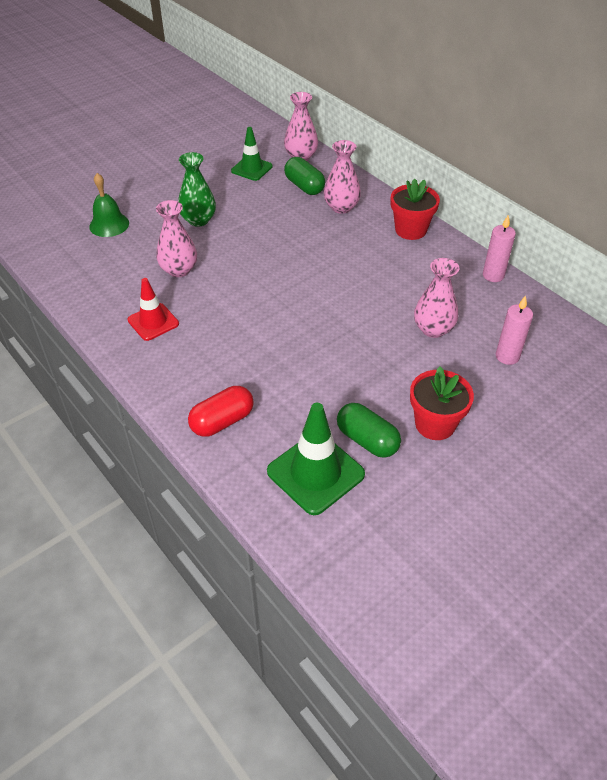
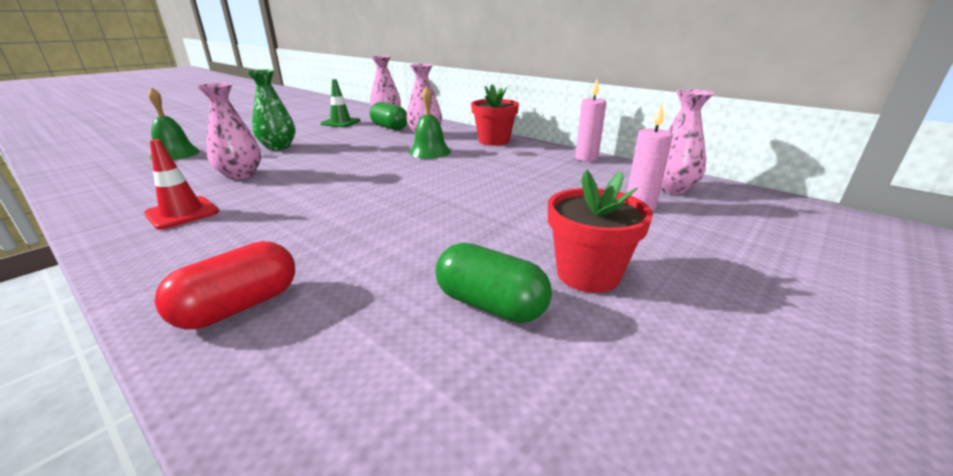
camera: 10 degrees left, 20 degrees down
(315, 473) = (403, 366): green traffic cone -> none
(344, 246) = (430, 152): none -> green bell
(433, 329) = (543, 193): pink vase -> pink vase (671, 189)

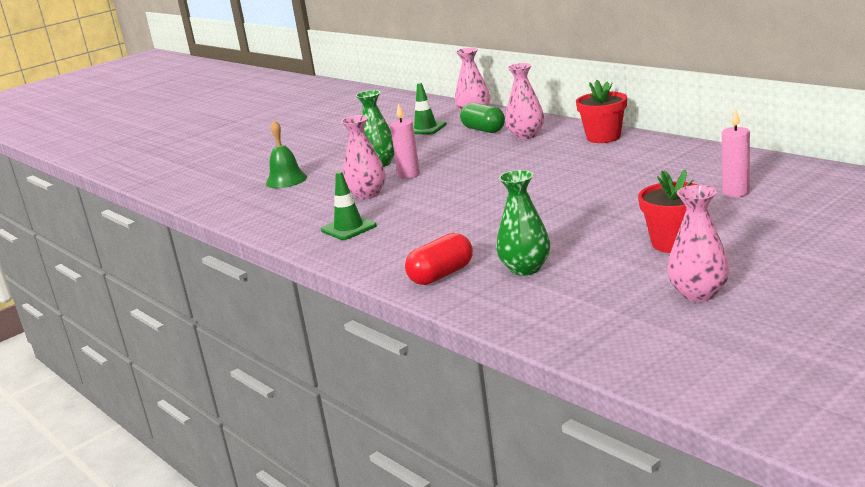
camera: 10 degrees right, 5 degrees down
(182, 213) = (348, 228): red traffic cone -> green traffic cone
(371, 304) = (525, 268): none -> green vase
(430, 152) = (536, 156): green bell -> none
(490, 305) = (604, 263): green capsule -> none
(586, 158) = (701, 150): pink candle -> pink candle (409, 175)
(671, 189) = (773, 175): pink vase -> pink vase (698, 293)

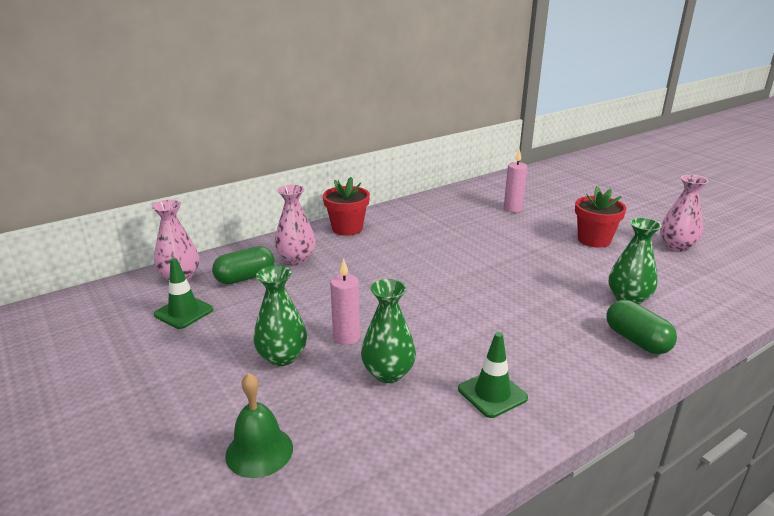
camera: 85 degrees left, 5 degrees up
(367, 194) = (388, 373): pink vase -> green vase
(441, 275) = (636, 340): red capsule -> green capsule

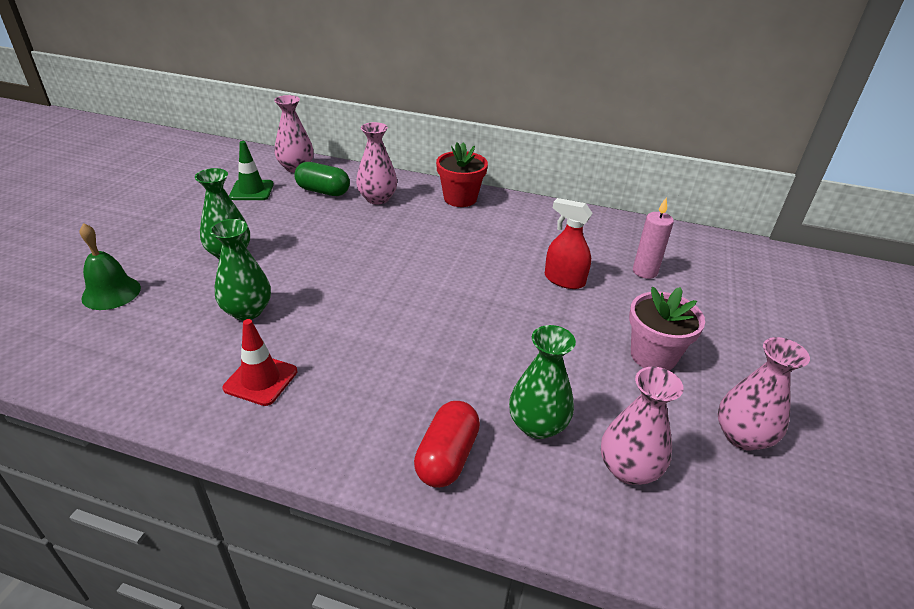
camera: 50 degrees right, 10 degrees up
(346, 337) = (281, 270): pink candle -> none
(492, 393) = (260, 380): green traffic cone -> red traffic cone
(494, 234) = (564, 280): none -> red spray bottle
(594, 240) = (653, 355): red flower pot -> pink flower pot
(636, 340) = (447, 457): green capsule -> red capsule
(682, 286) = (628, 469): none -> pink vase

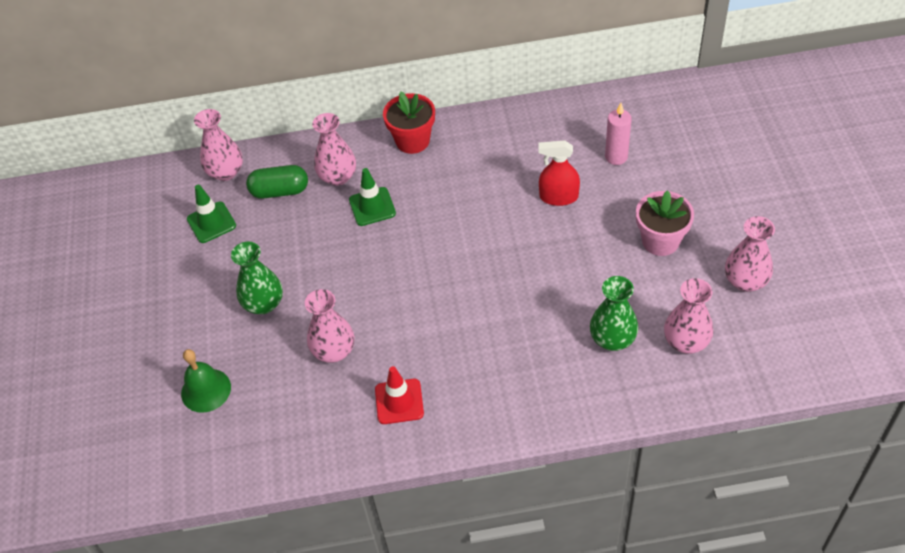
camera: 20 degrees left, 15 degrees up
(247, 311) = (334, 351): green vase -> pink vase
(386, 226) = (372, 207): none -> green traffic cone
(447, 457) = (569, 392): red capsule -> none

